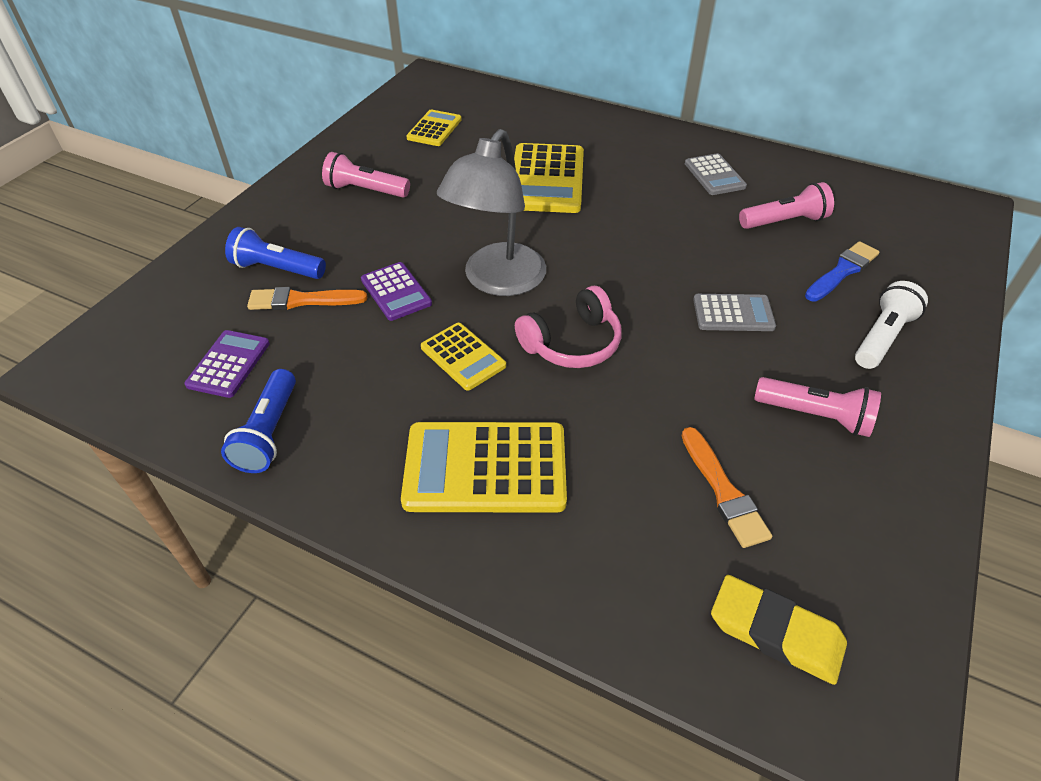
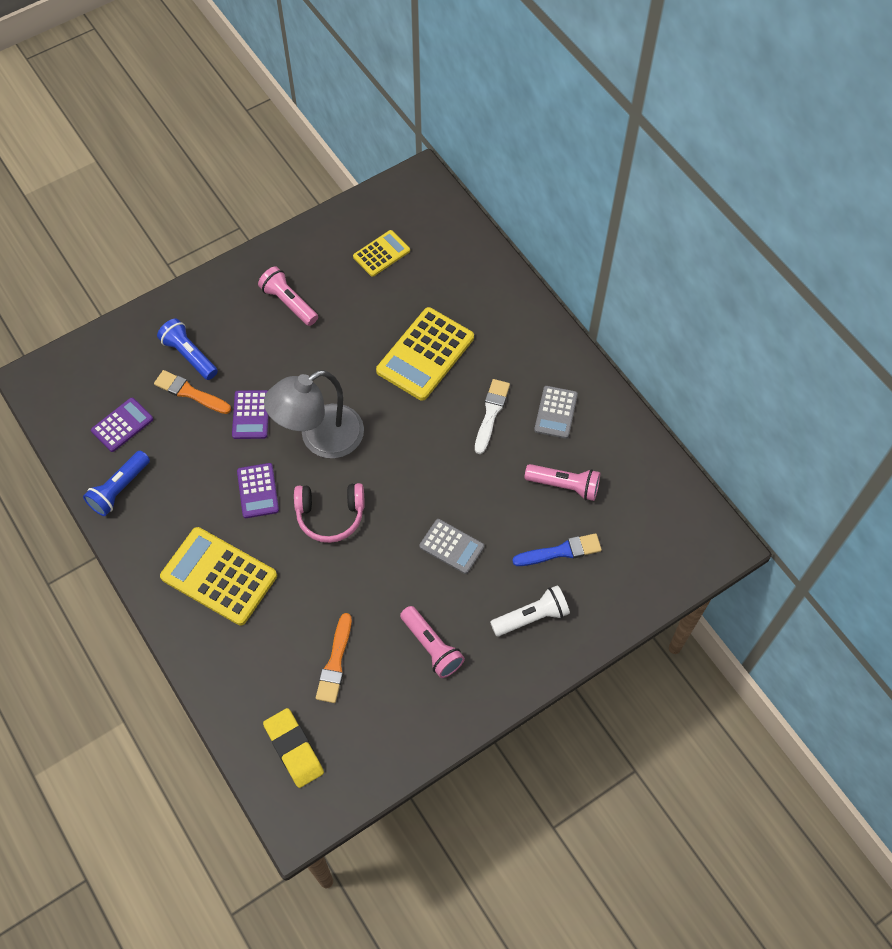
camera: 30 degrees right, 15 degrees up
(463, 357) = (257, 491): yellow calculator -> purple calculator
(656, 197) = (491, 413): none -> white brush

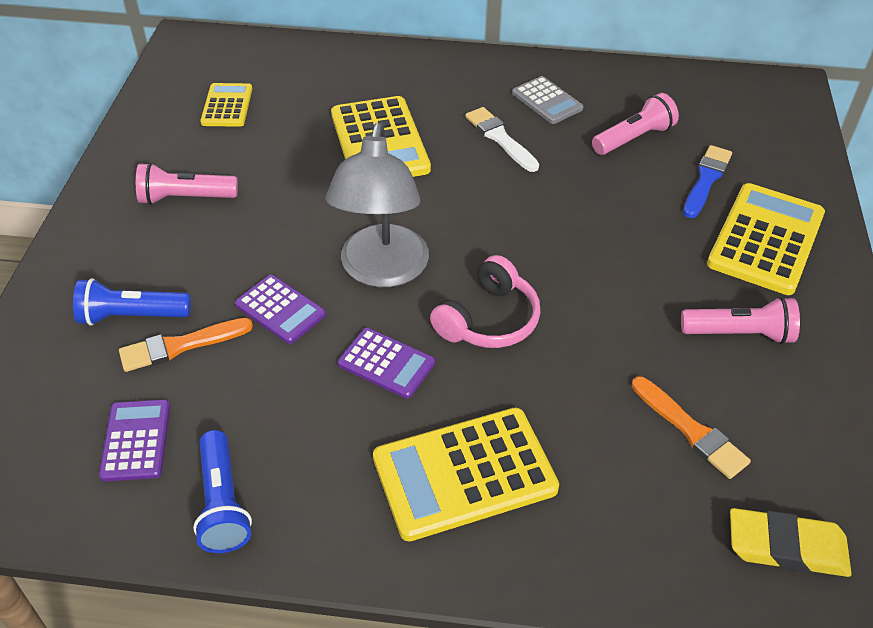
camera: 50 degrees left, 15 degrees down
(451, 546) = (626, 249): grey calculator -> none
(532, 617) = (766, 239): white flashlight -> yellow calculator

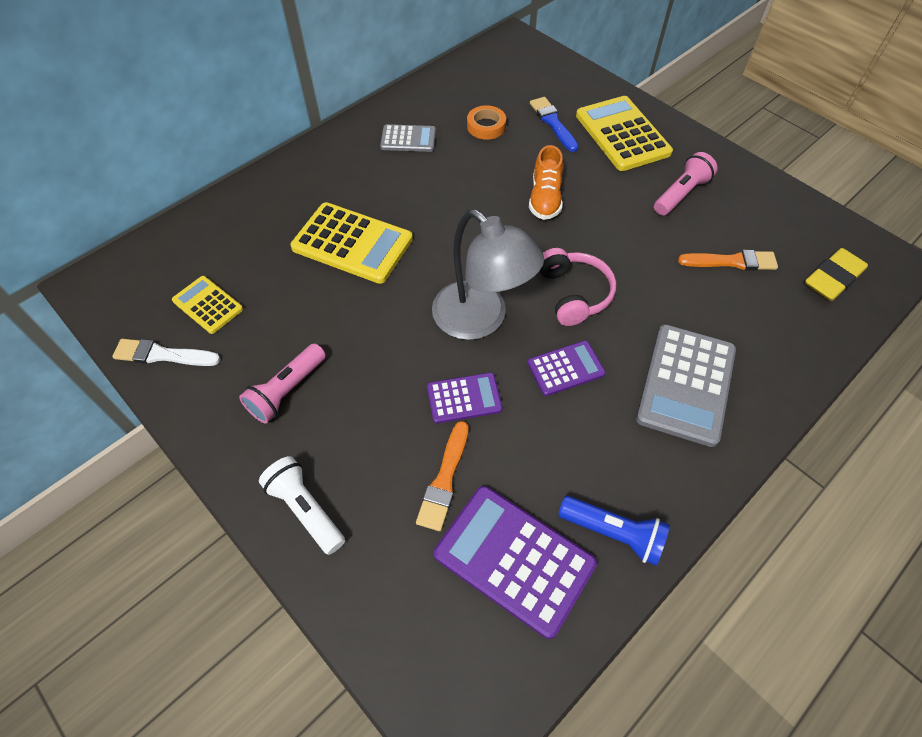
camera: 50 degrees left, 10 degrees up
(82, 276) = (305, 509): none -> white flashlight
(131, 316) = (384, 496): blue flashlight -> none
(136, 440) = (514, 559): purple calculator -> purple calculator, size x1.76
(464, 473) = (685, 384): yellow calculator -> grey calculator
(500, 138) = (418, 183): white brush -> white brush (162, 355)
(590, 231) = (545, 198): none -> orange shoe
(634, 138) = (486, 126): pink flashlight -> orange tape

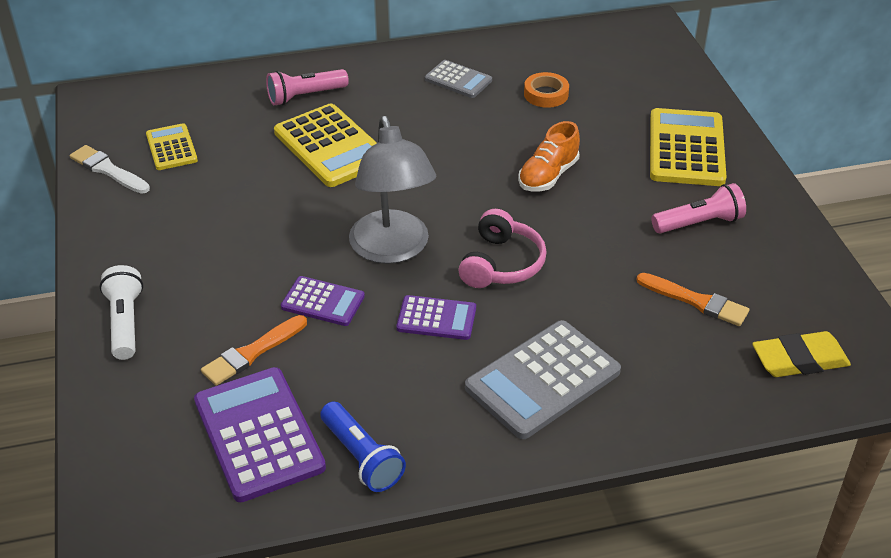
camera: 30 degrees right, 15 degrees down
(287, 391) = (181, 235): pink flashlight -> pink flashlight (305, 96)
(553, 123) = (619, 114): blue brush -> none

